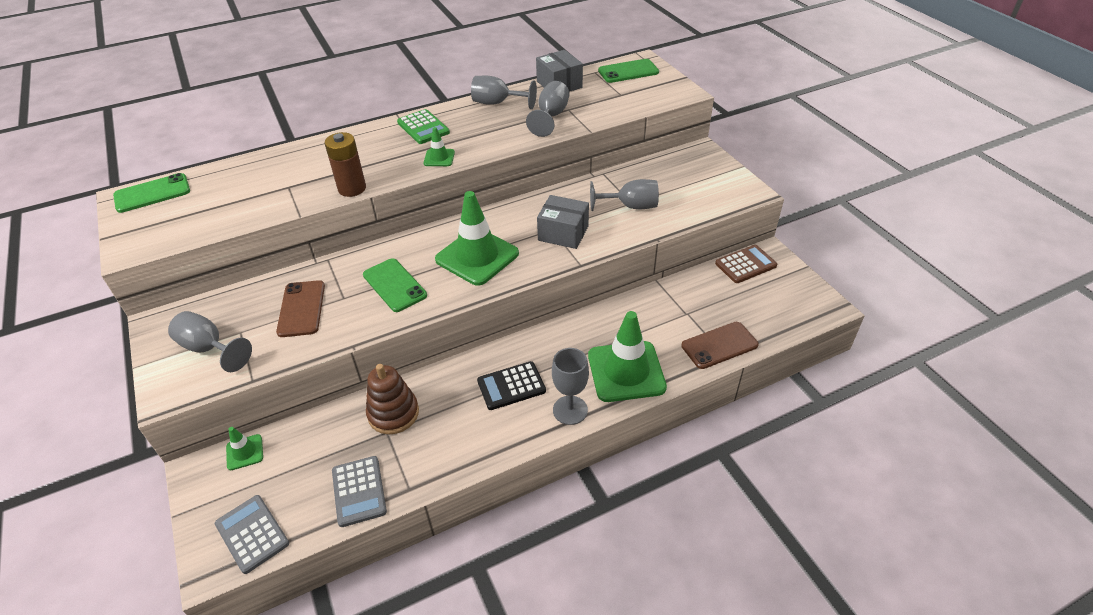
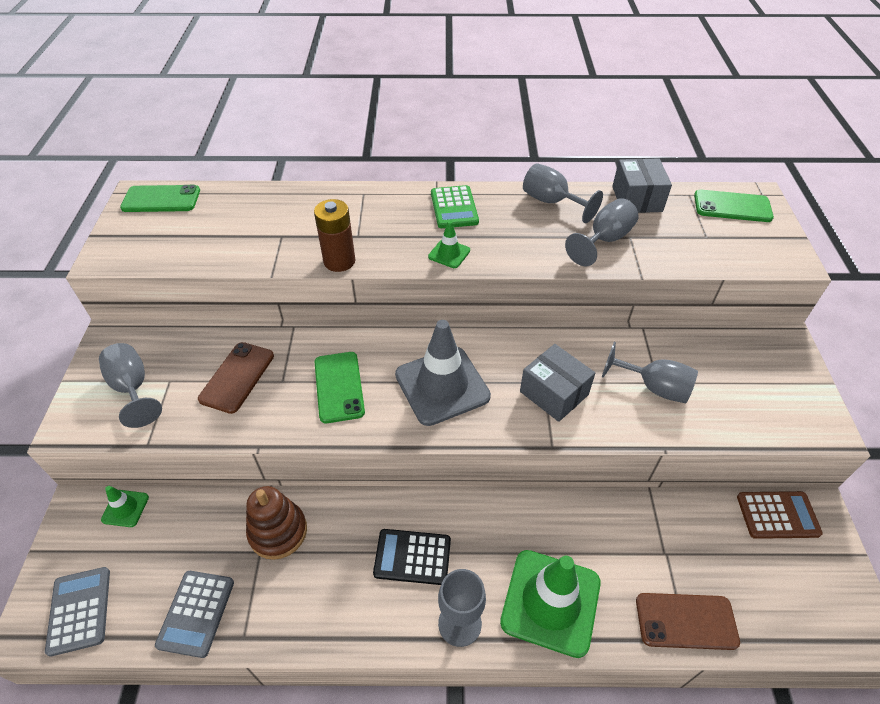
camera: 25 degrees right, 5 degrees up
(477, 256) = (442, 385): green traffic cone -> grey traffic cone

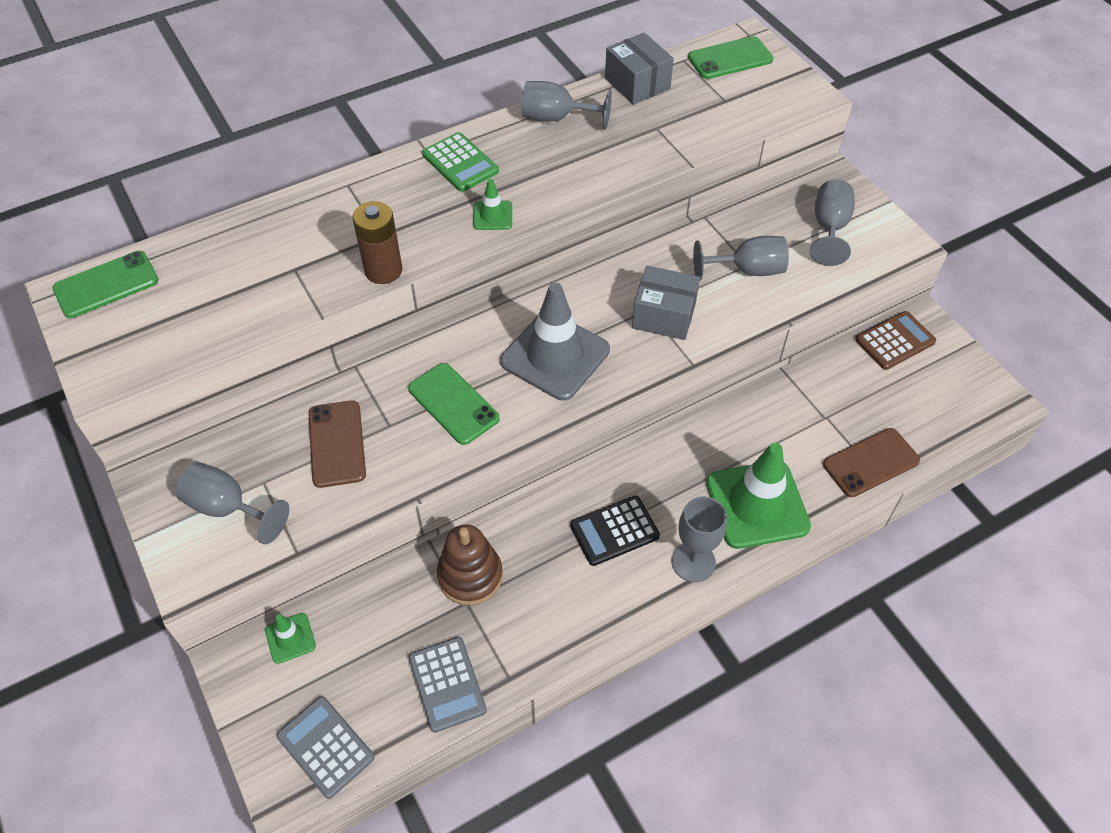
camera: 30 degrees left, 5 degrees up
(604, 240) = (634, 140): grey goblet -> grey goblet (829, 228)

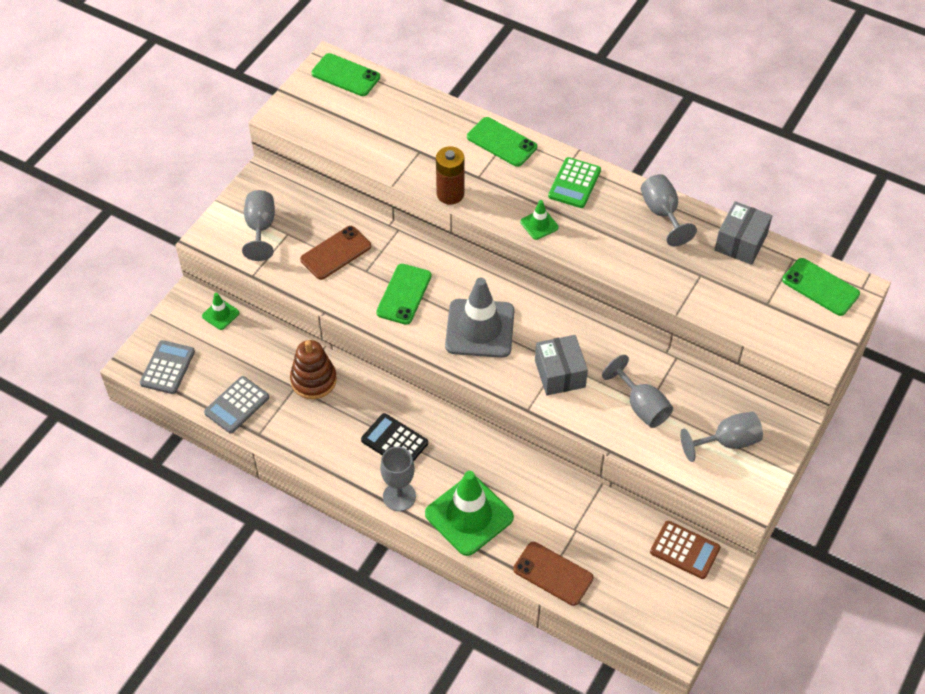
camera: 60 degrees right, 0 degrees up
(349, 194) = (501, 142): none -> green phone

